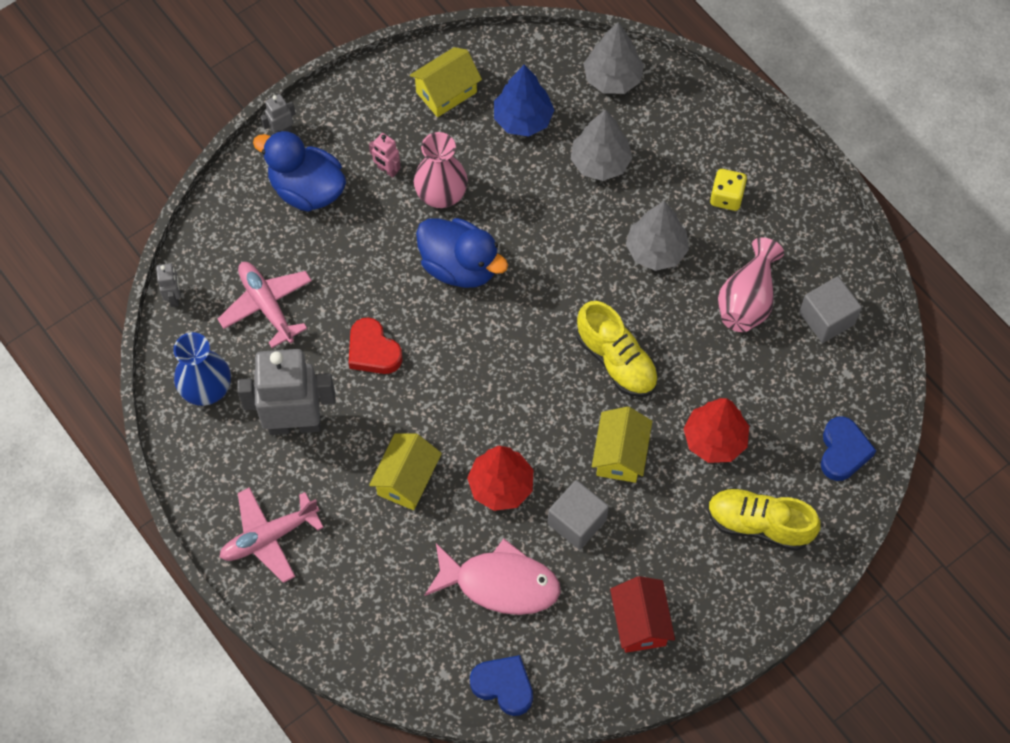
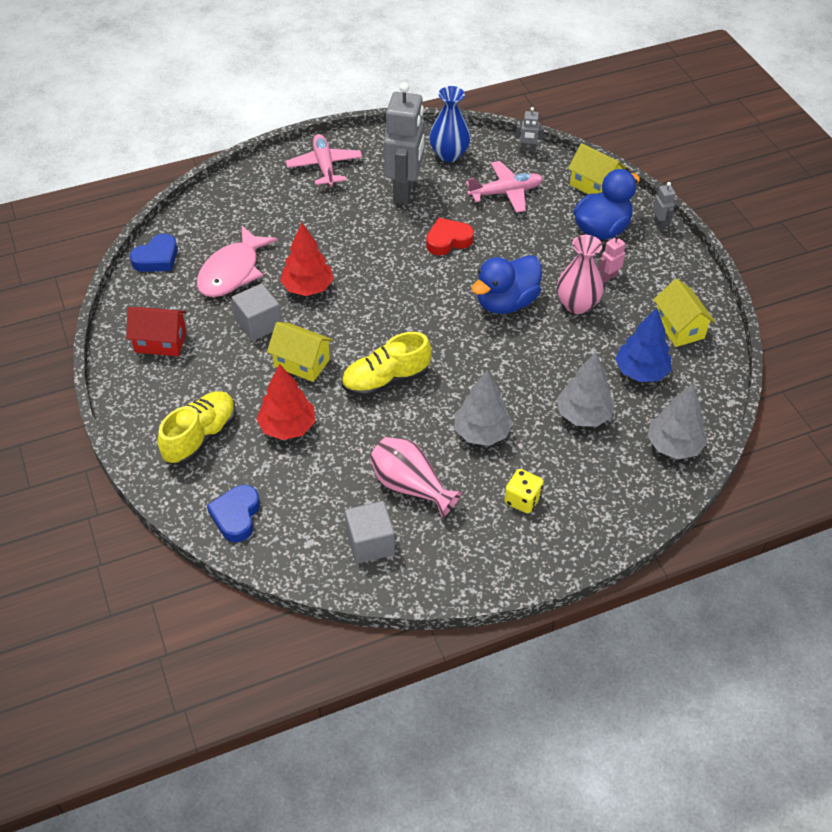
camera: 105 degrees right, 15 degrees down
(406, 479) = (336, 239): yellow house -> yellow house (594, 185)
(843, 451) = (236, 516): blue heart -> blue heart turned 75 degrees clockwise

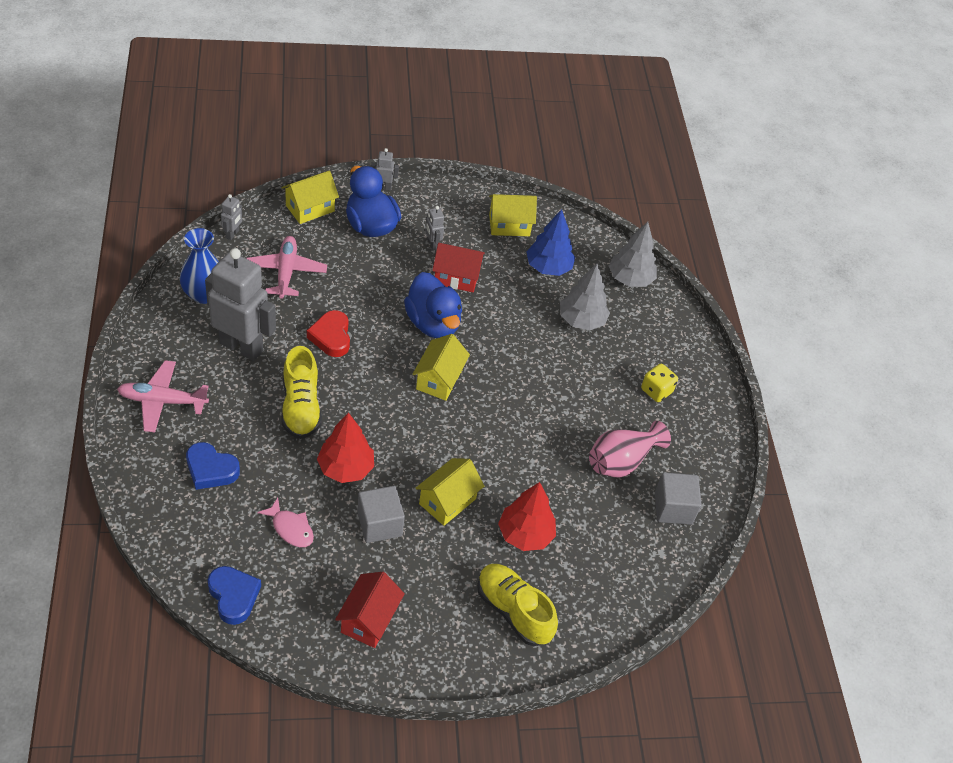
camera: 80 degrees left, 0 degrees up
(232, 272) = (290, 528): pink fish -> pink fish, size x0.55
(236, 516) = (618, 603): blue heart -> blue heart (211, 469)
(386, 380) = (494, 441): yellow shoe -> yellow shoe (301, 407)
(439, 323) = (439, 379): none -> yellow house
(481, 433) = (578, 393): grey tree -> none
(577, 304) = (456, 277): pink vase -> red house
(608, 277) = (432, 244): pink robot -> grey robot

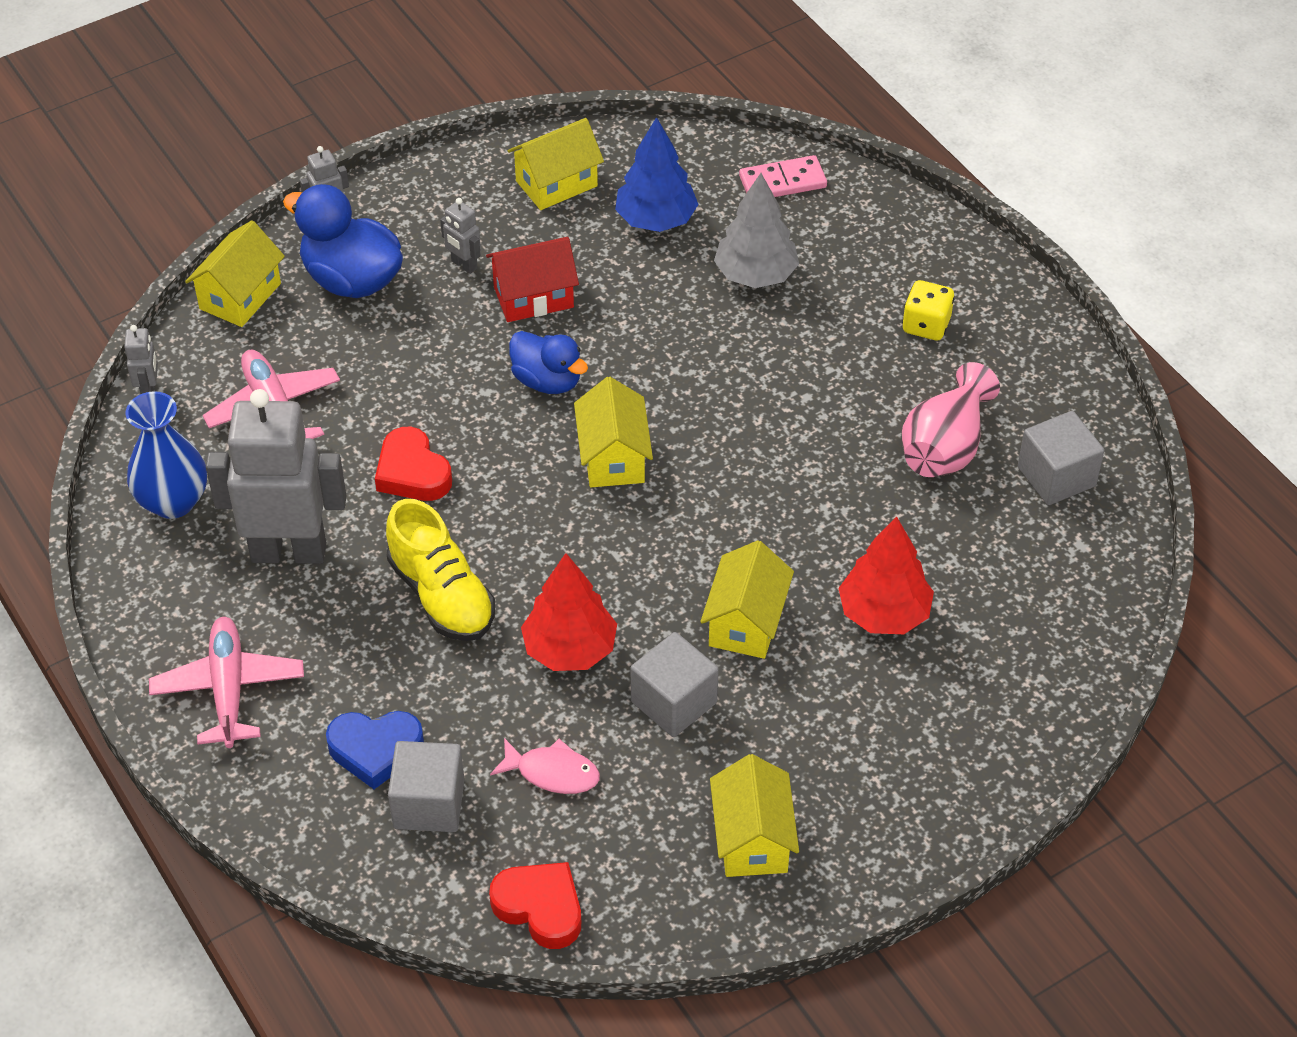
camera: 20 degrees left, 0 degrees up
(162, 401) = (228, 689): pink plane -> pink plane turned 105 degrees clockwise
(217, 511) = (429, 804): none -> grey cube
(233, 596) = (540, 908): blue heart -> red heart
(369, 619) = (752, 839): red house -> yellow house
(433, 323) = (547, 381): blue duck -> blue duck, size x0.66
(513, 611) = (939, 724): yellow shoe -> none
(630, 279) = (782, 182): grey tree -> pink domino

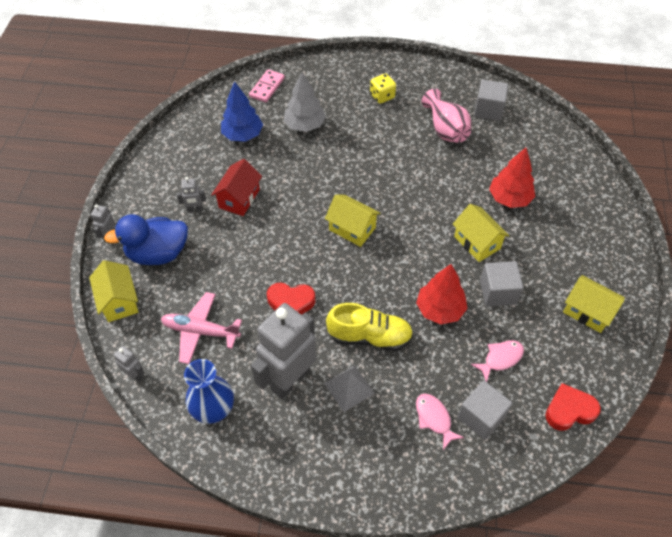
camera: 50 degrees left, 5 degrees up
(228, 689) = (348, 458): pink plane -> none
(336, 624) = (349, 388): none -> grey pyramid
(375, 750) = (434, 419): blue heart -> pink fish
(547, 381) = (289, 223): blue duck -> none
(556, 183) = (186, 152): yellow house -> none

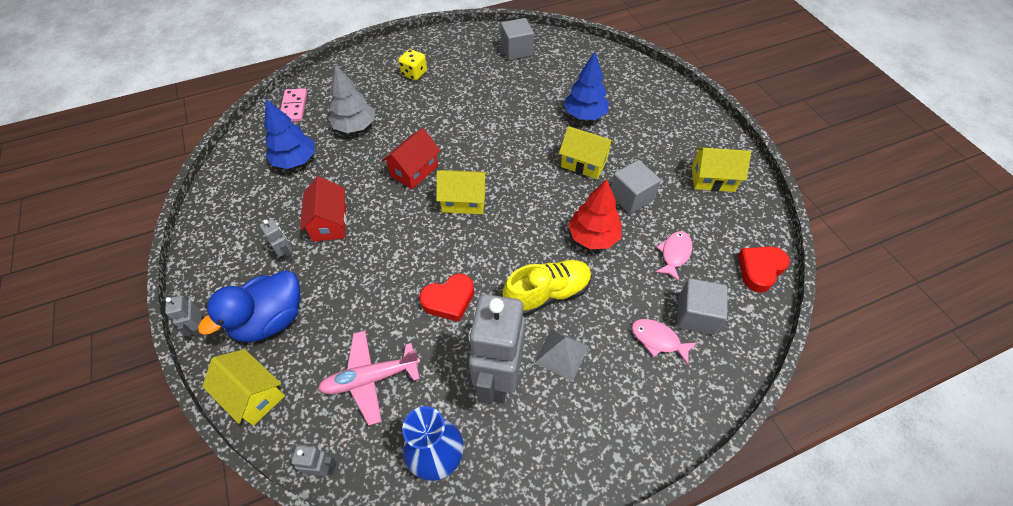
camera: 30 degrees left, 0 degrees up
(195, 210) = (287, 255): grey robot -> grey robot turned 90 degrees counterclockwise
(328, 184) = (414, 171): none -> red house
(445, 129) = (491, 80): pink vase -> none
(509, 198) = (584, 115): red tree -> blue tree

